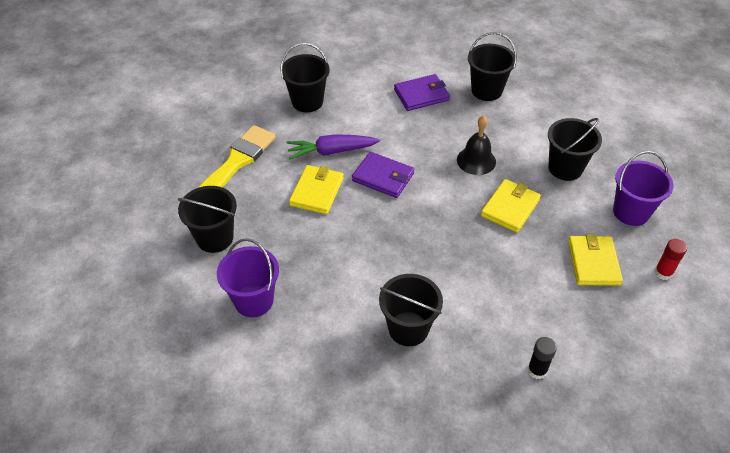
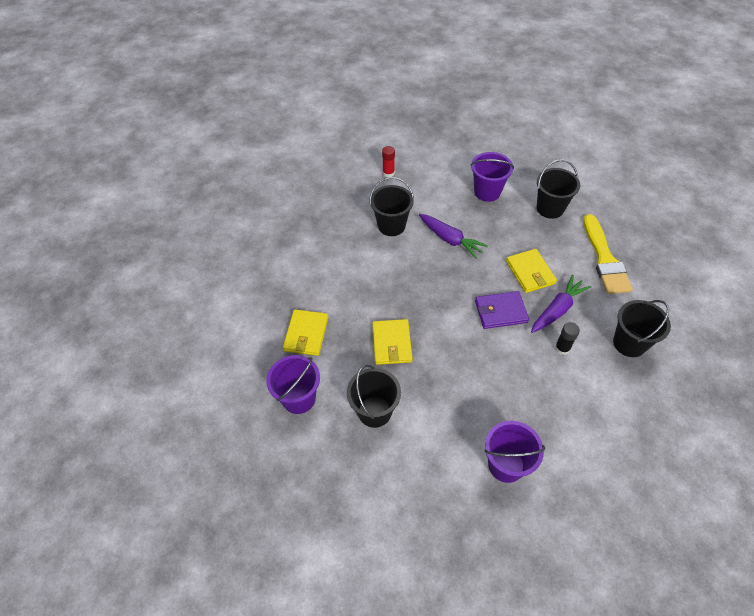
camera: 145 degrees right, 5 degrees up
(358, 270) = (450, 239): none -> purple carrot
(421, 95) = (554, 416): purple wallet -> none
(476, 160) = (449, 372): black bell -> none
(486, 90) = (506, 465): black bucket -> purple bucket
(537, 370) = (304, 245): black glue stick -> black glue stick (562, 348)
(593, 262) = (306, 334): yellow wallet -> yellow wallet turned 45 degrees clockwise
(663, 272) = (253, 356): red glue stick -> red glue stick (388, 173)

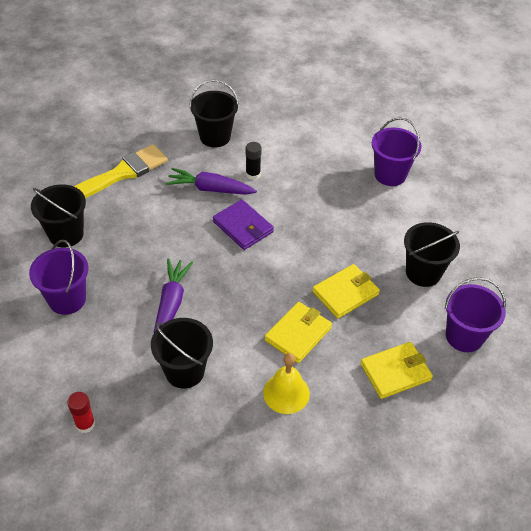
camera: 125 degrees left, 5 degrees down
(338, 267) = (286, 393): none -> yellow bell
(530, 272) = (176, 221): yellow wallet -> yellow wallet (298, 334)

